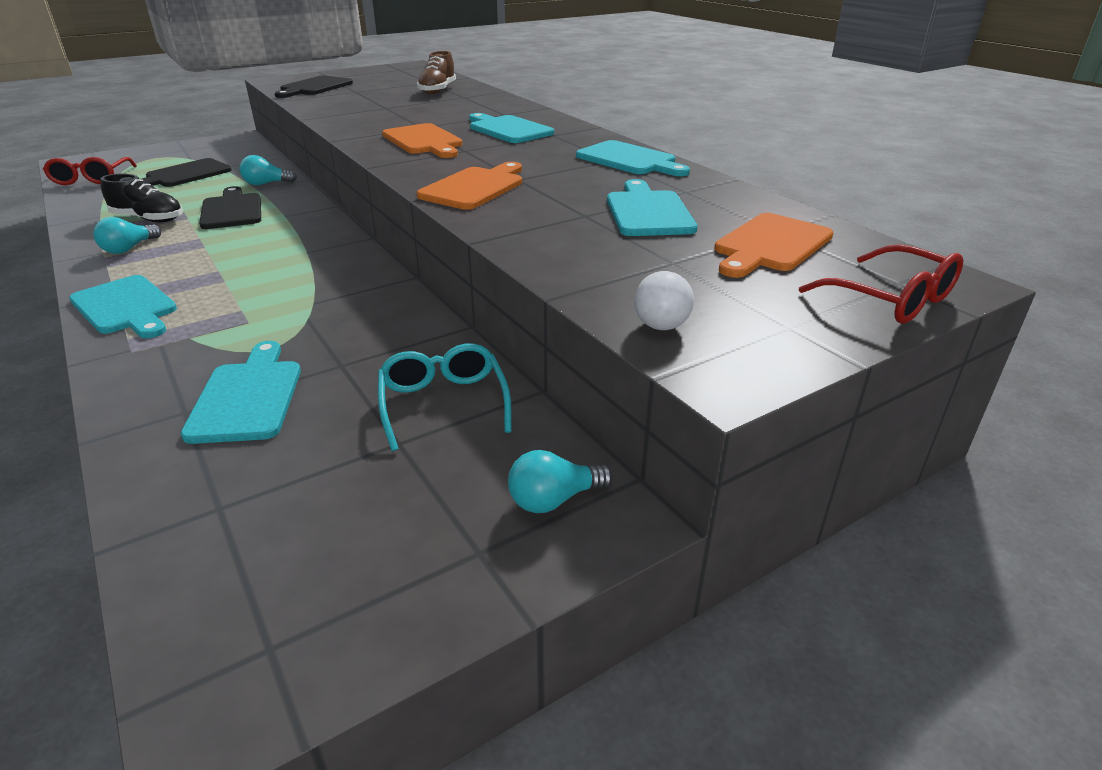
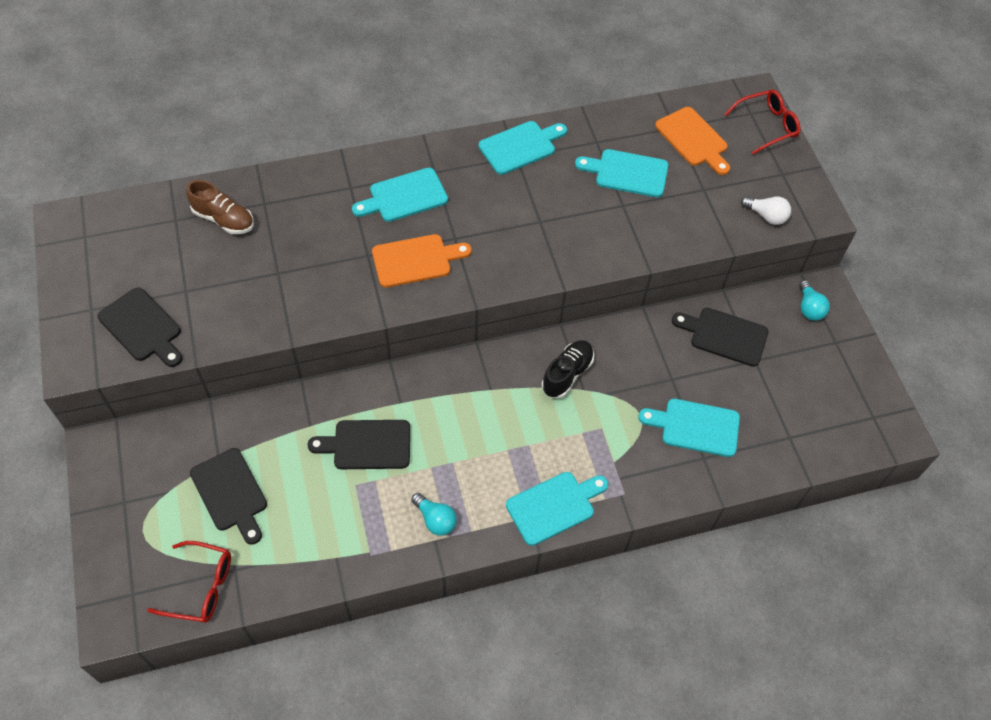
camera: 75 degrees left, 25 degrees up
(148, 219) = (363, 513): black shoe -> black shoe (567, 374)
(266, 184) = (299, 417): turquoise light bulb -> none
(443, 403) = (724, 335): turquoise glasses -> black cutting board
(475, 187) = (549, 249): orange cutting board -> none

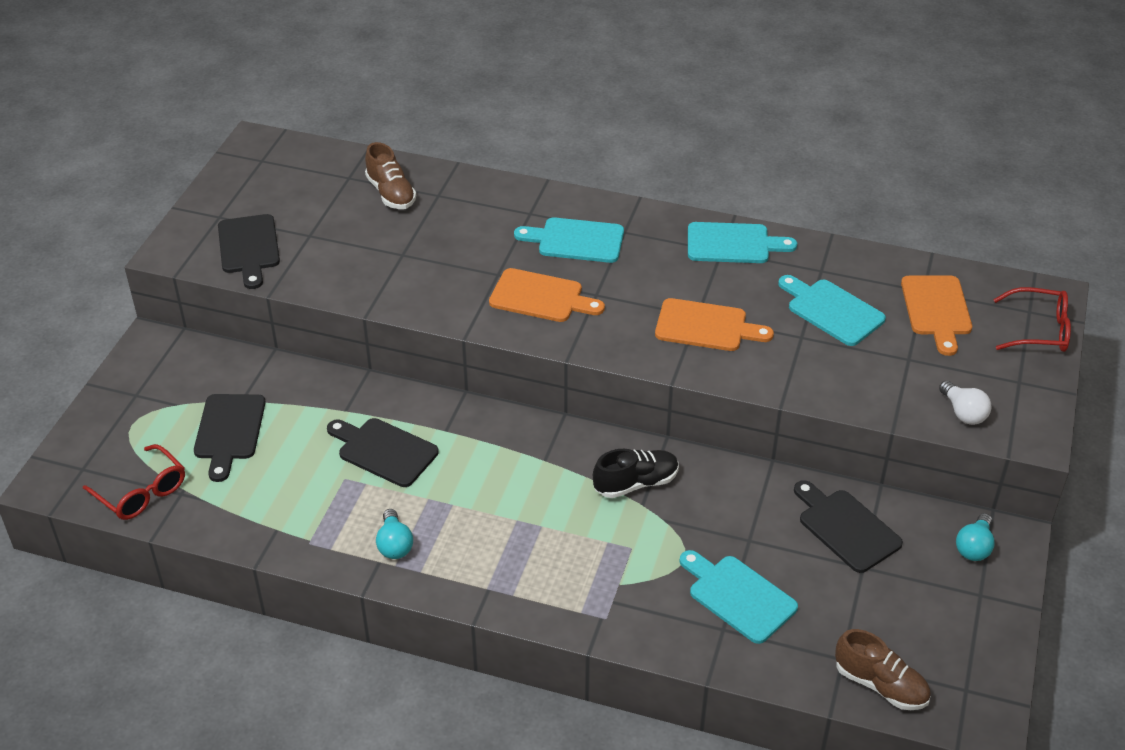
camera: 35 degrees right, 15 degrees down
(553, 228) = (706, 326): none -> orange cutting board
(554, 506) = (522, 592): turquoise cutting board -> none
(824, 443) = (880, 685): none -> brown shoe

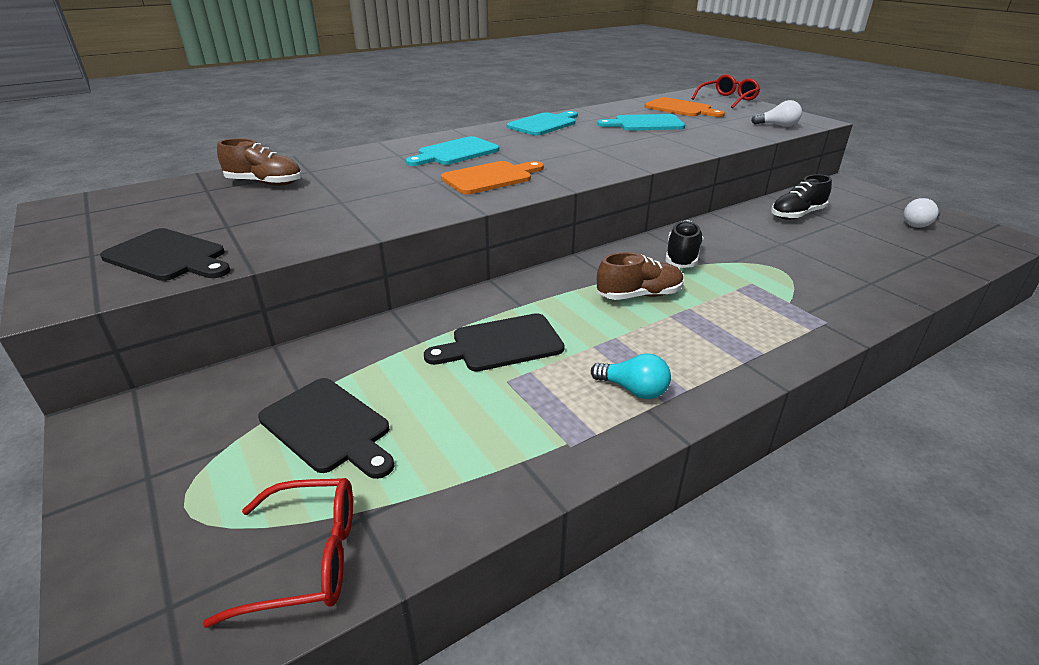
camera: 50 degrees left, 10 degrees down
(706, 326) = (609, 149): orange cutting board -> none
(738, 596) = (838, 266): turquoise cutting board -> none
(845, 527) = (797, 215): black cutting board -> black shoe
(880, 685) = (962, 254): brown shoe -> brown shoe (639, 295)
(937, 634) = (919, 224): none -> white light bulb
(974, 547) = (845, 193): turquoise light bulb -> none

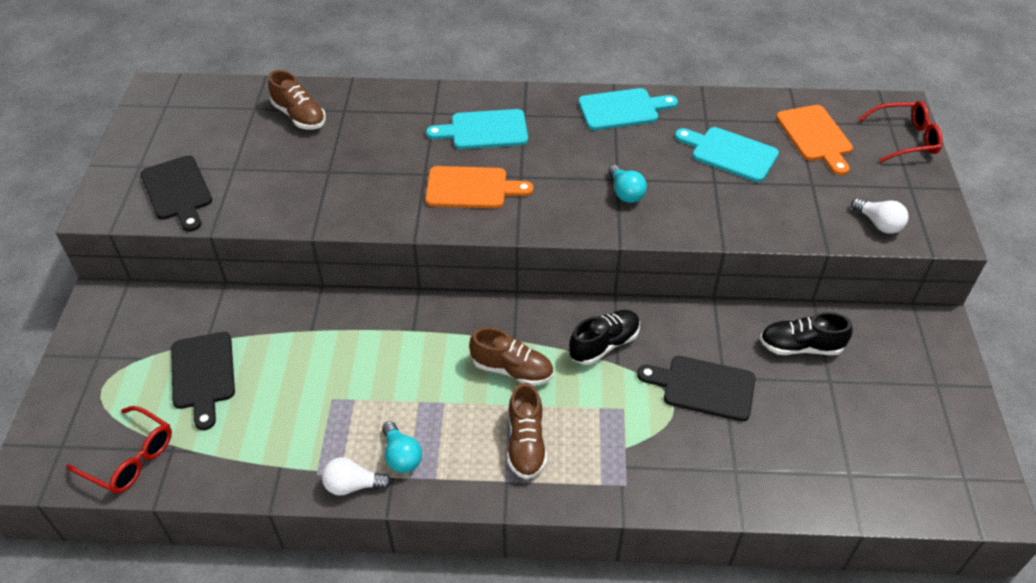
camera: 35 degrees right, 15 degrees up
(501, 344) = (361, 363): black cutting board -> black cutting board (703, 387)
(610, 152) = (625, 193): none -> turquoise light bulb
(720, 332) = (526, 443): none -> brown shoe
(919, 224) = (918, 430): white light bulb -> white light bulb (353, 485)

